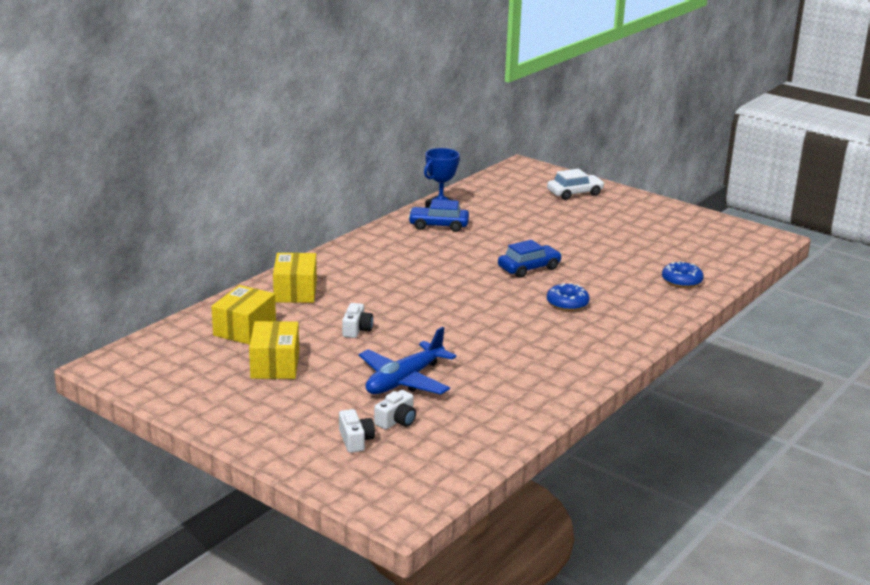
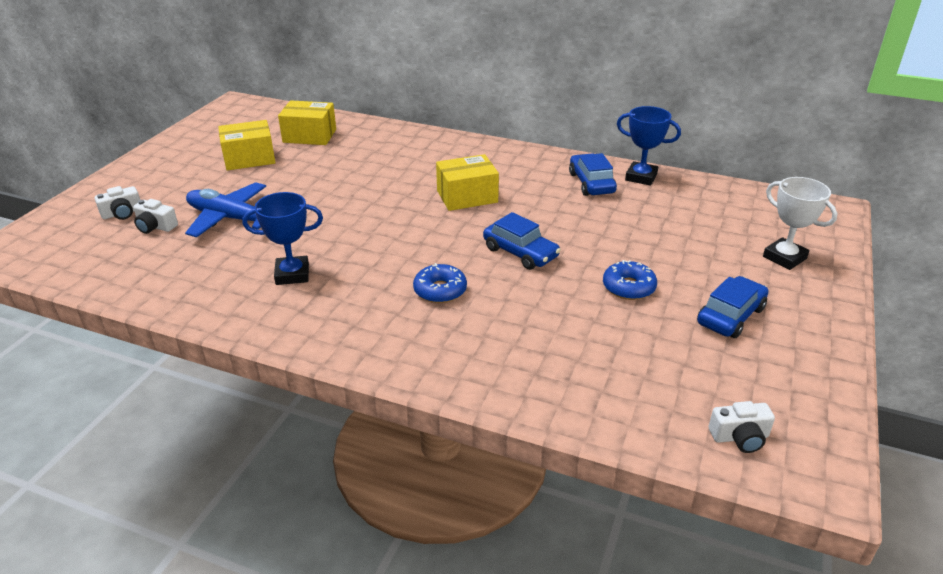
camera: 75 degrees right, 10 degrees up
(295, 291) = (389, 142): yellow box -> yellow box (467, 196)
(356, 329) = (325, 180): white camera -> white camera (740, 437)
(518, 358) = (292, 274): none -> blue trophy
(575, 193) = (784, 257): white car -> white trophy
(631, 223) = (730, 316): none -> blue car
(681, 281) = (565, 381): blue donut -> blue donut (628, 287)

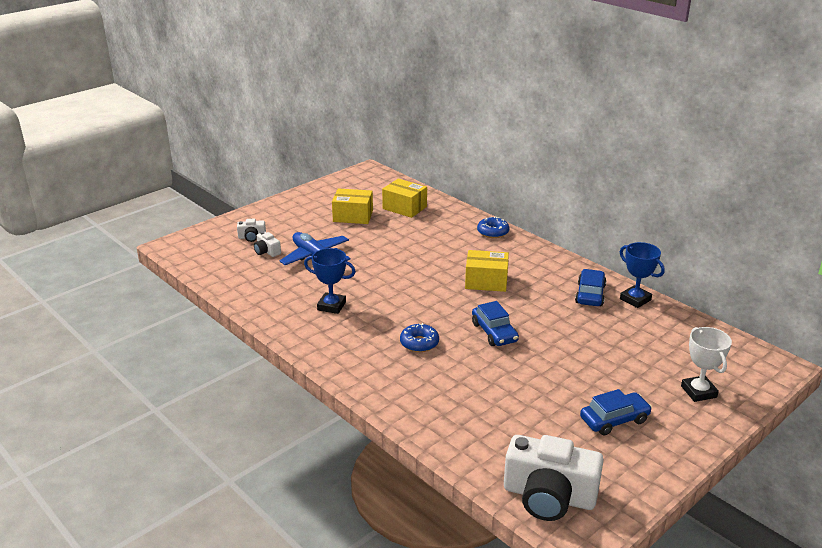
camera: 25 degrees right, 5 degrees down
(628, 287) = (554, 378): blue donut -> blue donut (493, 232)
(740, 437) = (549, 496): white camera -> white camera, size x2.22

